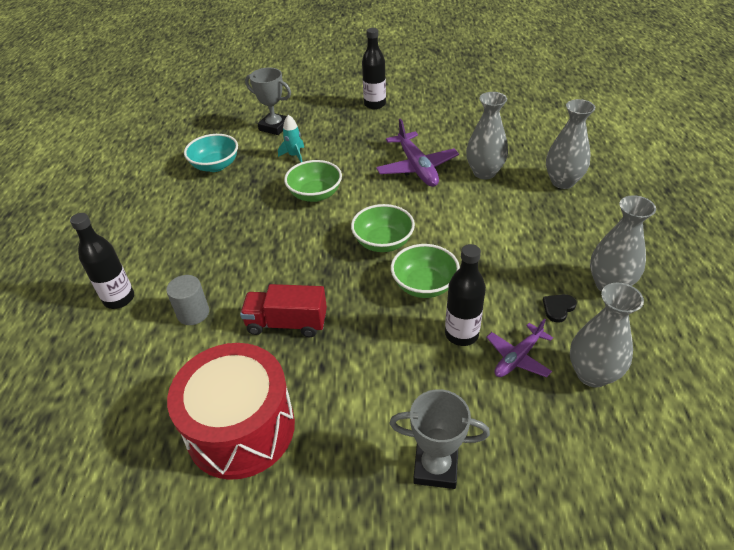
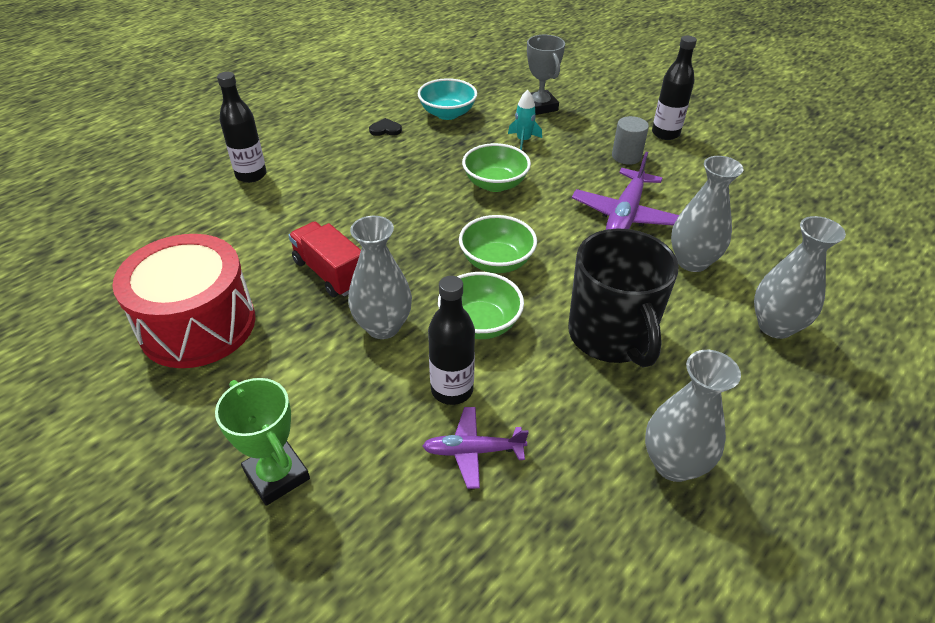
camera: 40 degrees right, 0 degrees up
(193, 313) = (280, 218): grey cylinder -> grey cylinder (626, 156)
(435, 467) = (277, 475): grey trophy -> green trophy
(499, 241) = (611, 336): none -> black mug
(558, 308) = (580, 441): black heart -> black heart (385, 129)
(592, 374) = (523, 528): grey vase -> grey vase (383, 326)

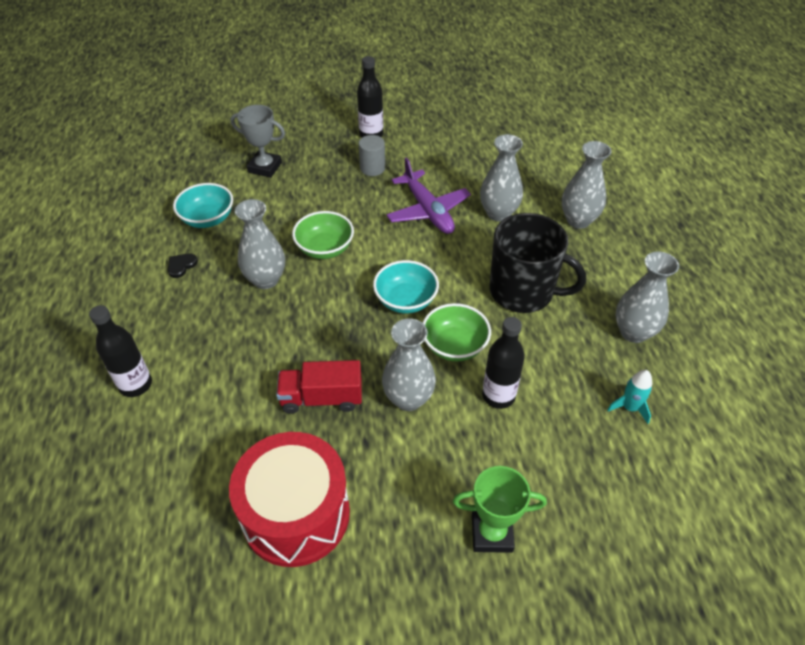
camera: 50 degrees left, 5 degrees up
(421, 174) = (266, 279): none -> grey vase
(473, 451) = (555, 415): purple plane -> none
(496, 262) = (405, 300): green bowl -> turquoise bowl
(523, 140) = (294, 202): turquoise rocket -> turquoise rocket (629, 407)

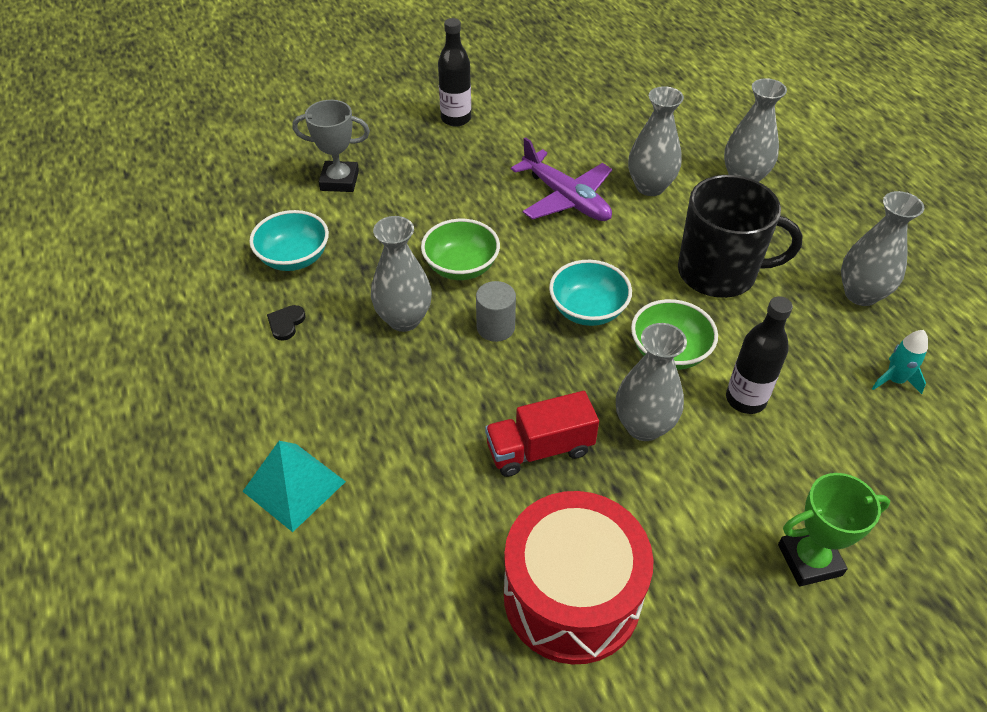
camera: 15 degrees left, 0 degrees up
(135, 385) = (294, 486): black bottle -> turquoise pyramid
(372, 168) = (476, 159): grey cylinder -> grey cylinder (495, 327)

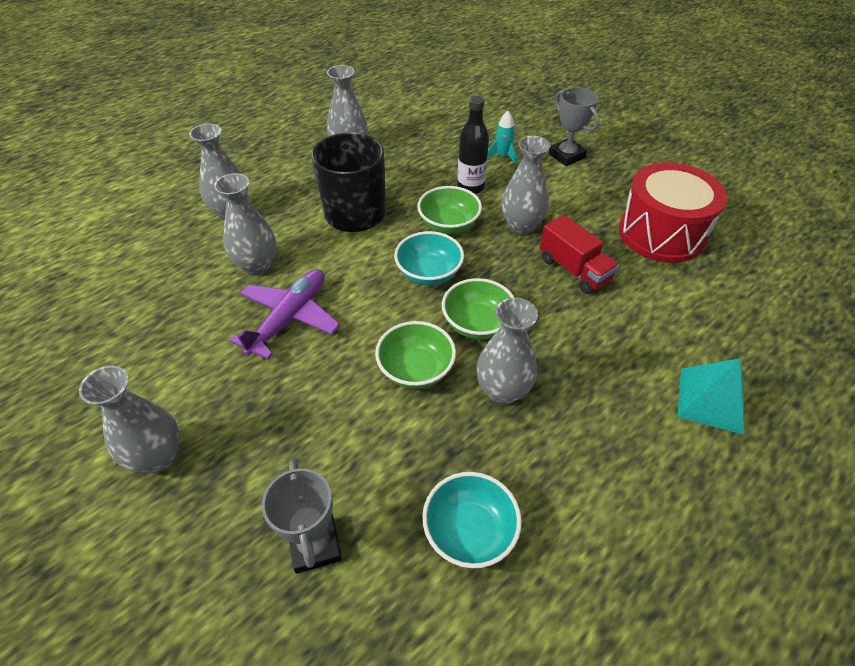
camera: 110 degrees left, 0 degrees up
(286, 323) = (562, 491): black heart -> none
(456, 119) = (158, 457): black bottle -> grey vase
(495, 327) = (477, 324): grey cylinder -> green bowl
(809, 560) = (566, 156): green trophy -> grey trophy
(894, 380) = (420, 136): turquoise rocket -> turquoise rocket (502, 156)

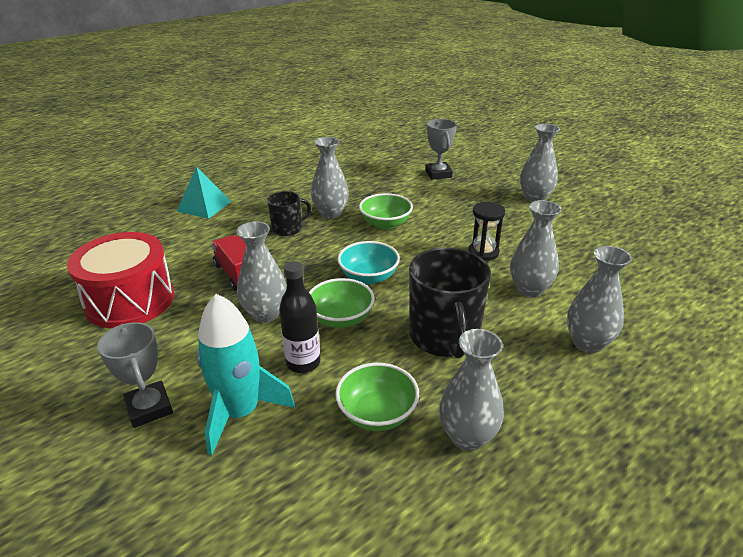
camera: 175 degrees left, 15 degrees down
(289, 318) = (483, 252): purple plane -> black hourglass
(469, 531) = (364, 175): turquoise bowl -> none
(477, 324) = (336, 244): green bowl -> green bowl (377, 413)
(502, 156) = (240, 413): turquoise rocket -> turquoise rocket, size x2.07
(553, 351) = (288, 229): none -> black mug

